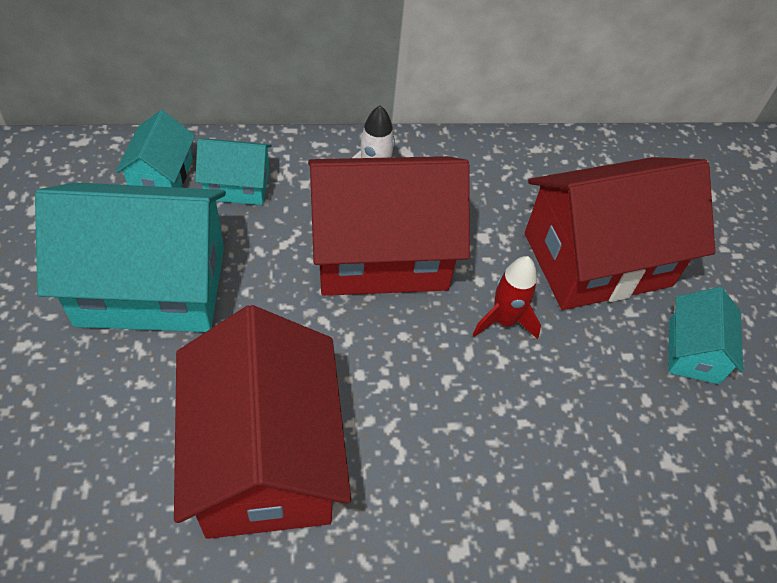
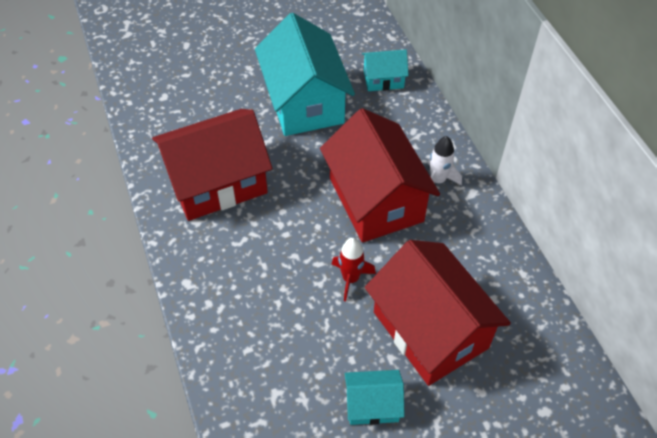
camera: 80 degrees right, 0 degrees up
(237, 185) = (394, 115): turquoise house -> none

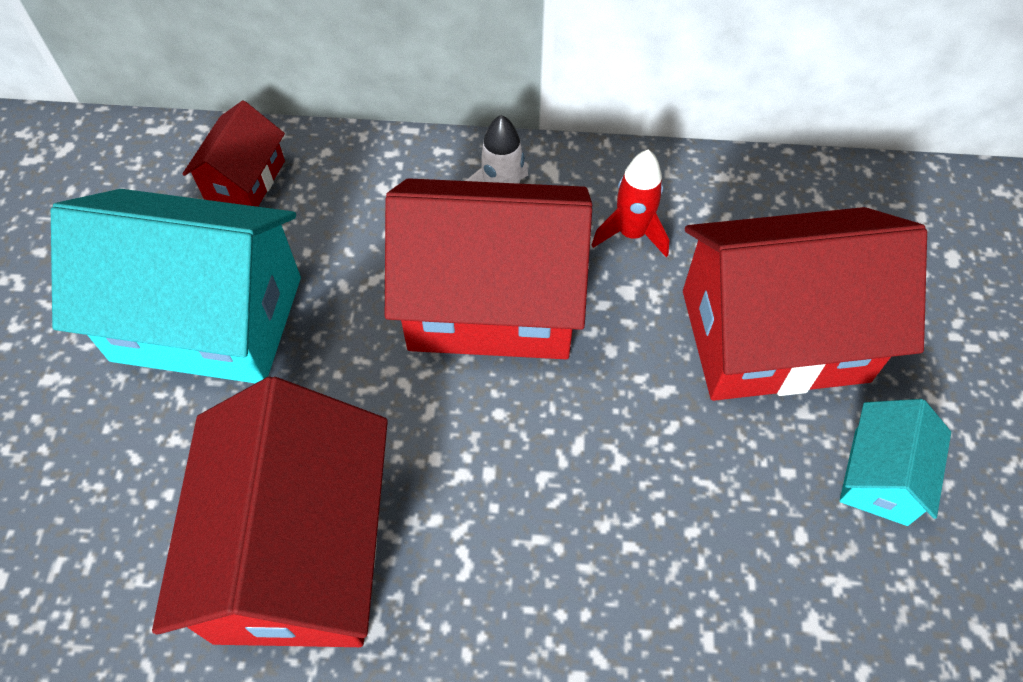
camera: 65 degrees left, 5 degrees up
(350, 279) = (632, 407): red rocket -> red rocket (631, 233)
(383, 79) = (244, 180): turquoise house -> red house

